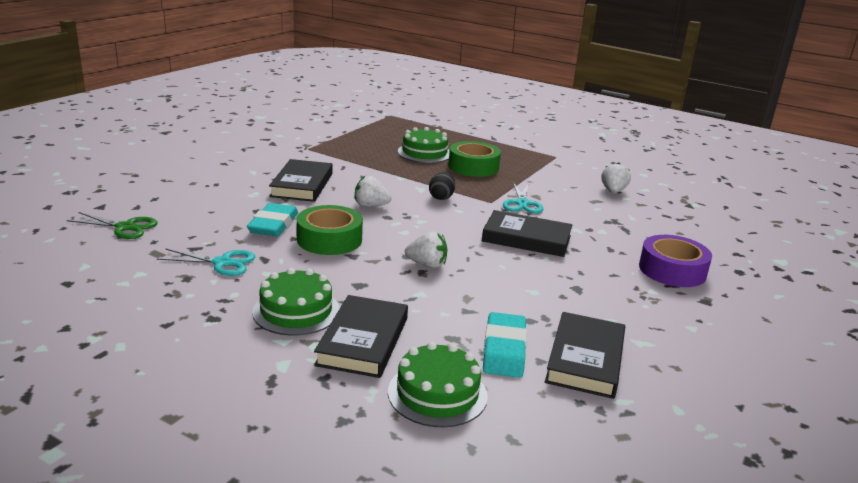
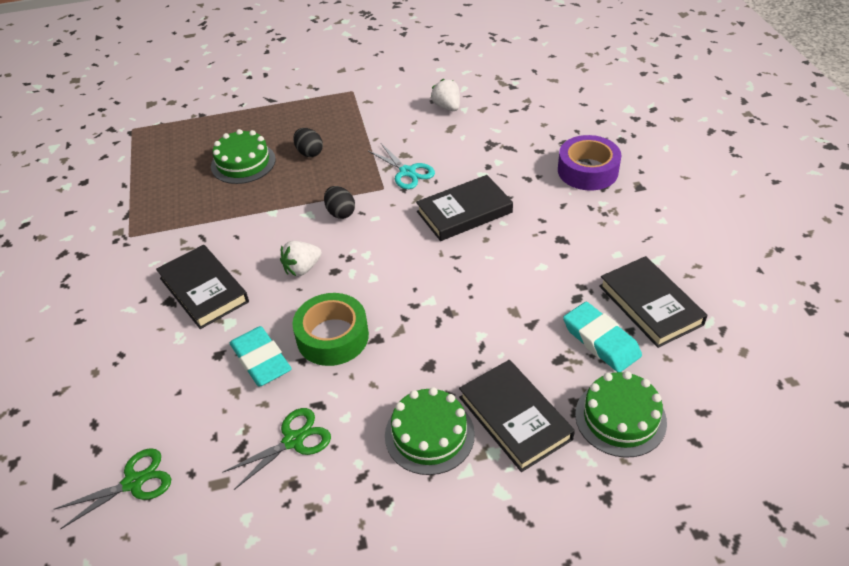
camera: 40 degrees left, 20 degrees up
(222, 263) = (293, 440): turquoise scissors -> green scissors
(427, 265) = (441, 301): white strawberry -> none
(473, 167) = (309, 152): green tape -> black egg

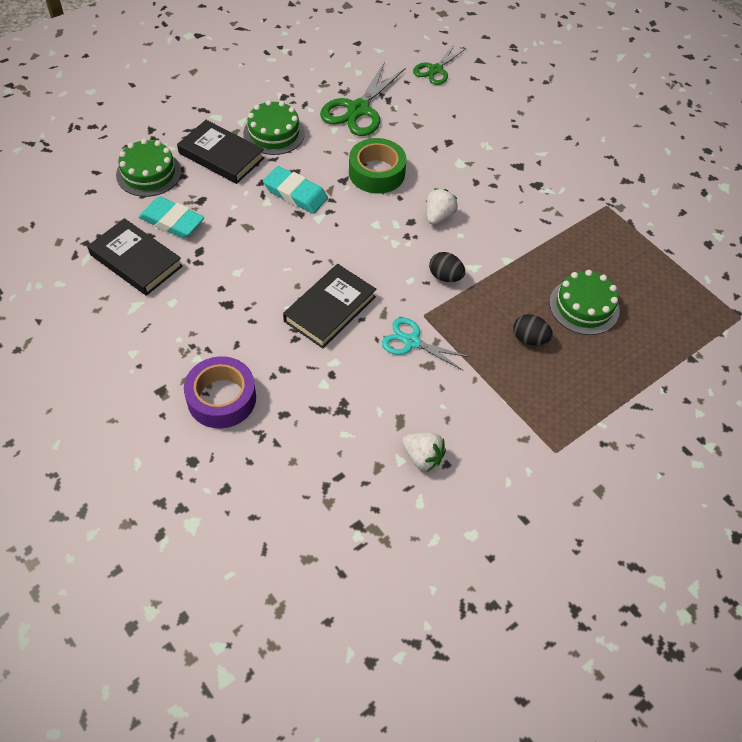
camera: 150 degrees right, 10 degrees up
(203, 290) = (501, 180): black book -> none
(261, 360) = (416, 146): turquoise eraser -> turquoise eraser (295, 193)
(293, 440) = (358, 110): green scissors -> green scissors, size x1.61

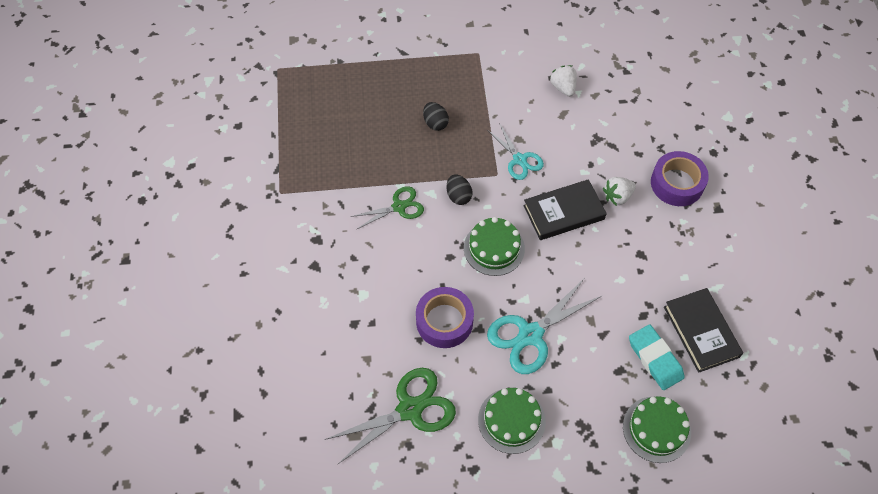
camera: 145 degrees left, 5 degrees up
(221, 155) = (577, 416): black book -> none
(295, 193) = (530, 335): turquoise eraser -> turquoise scissors
(376, 173) = (444, 321): green tape -> purple tape
(435, 70) = (292, 425): green scissors -> green scissors (399, 207)
(438, 216) = (423, 250): white strawberry -> white strawberry (617, 196)
(584, 306) = (376, 126): green cake -> green cake (494, 248)

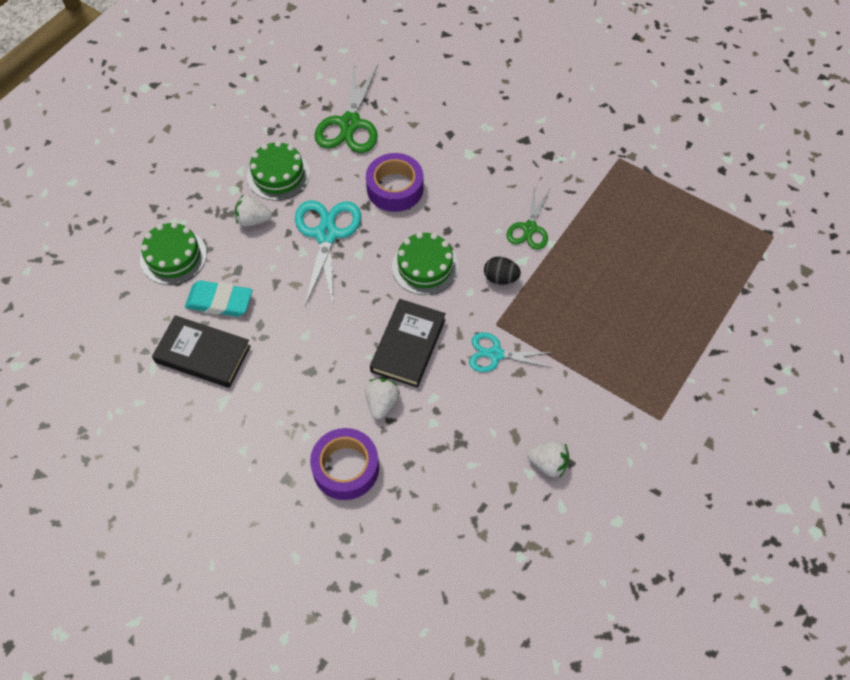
camera: 130 degrees right, 0 degrees up
(435, 123) = (598, 317): black egg -> none
(569, 400) = (253, 220): none -> white strawberry

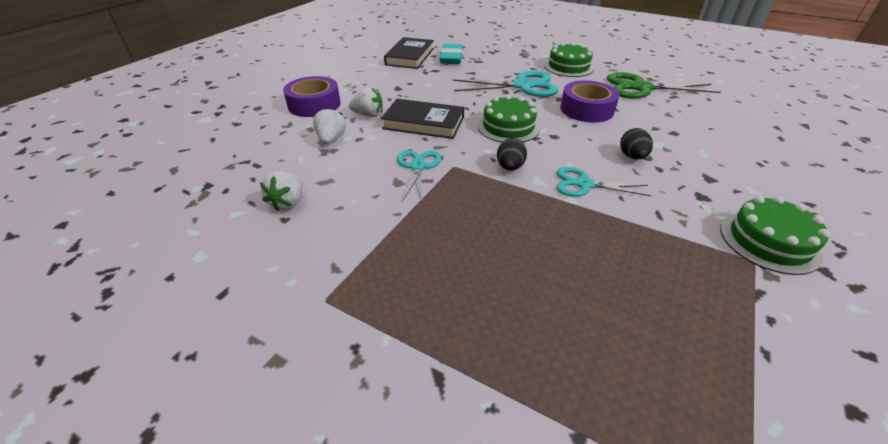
camera: 85 degrees right, 20 degrees down
(173, 256) = (482, 44): green cake -> green cake (769, 241)
(253, 220) = (523, 62): white strawberry -> white strawberry (331, 139)
(489, 180) = (632, 156): none -> black egg
(529, 228) = (584, 184): green scissors -> turquoise scissors

